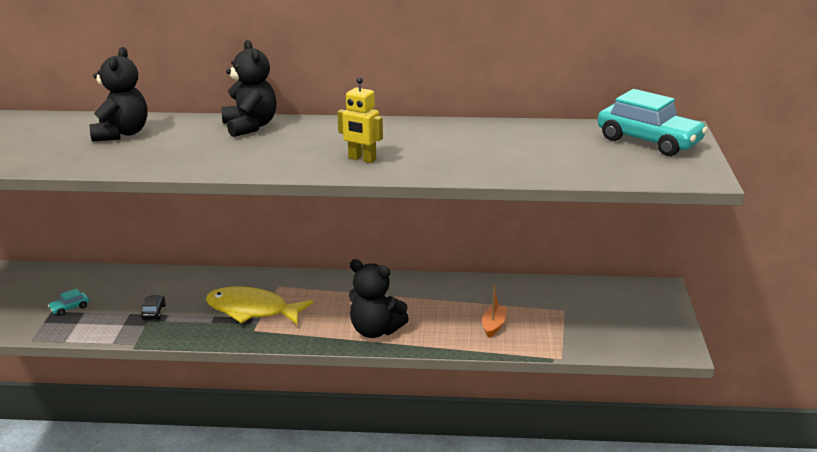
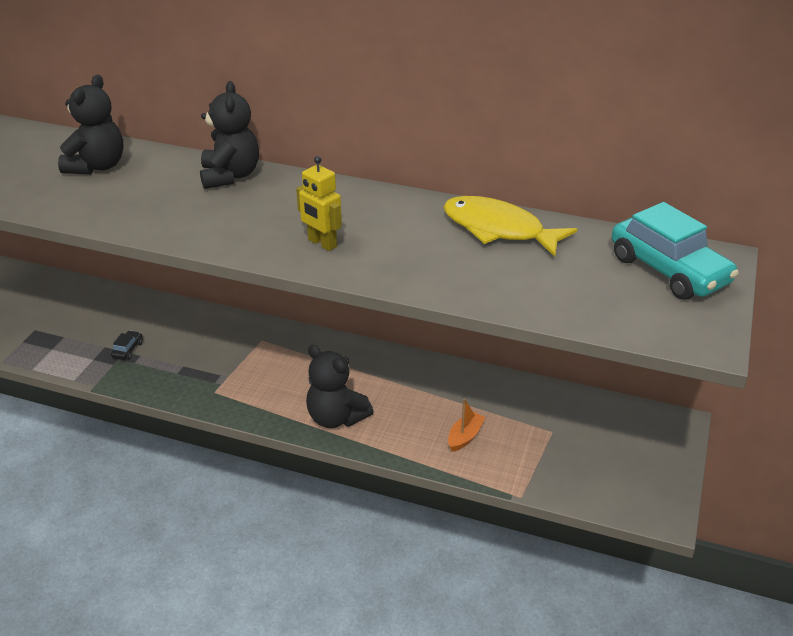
camera: 15 degrees right, 10 degrees up
(70, 308) = (52, 329): turquoise car -> none
(252, 310) = (223, 366): yellow fish -> yellow fish (498, 229)

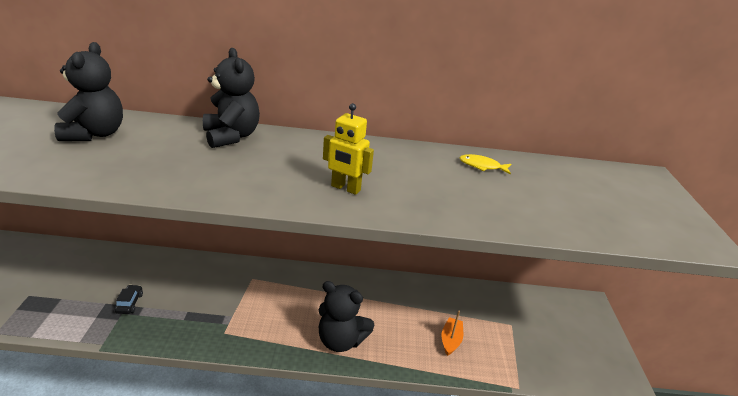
camera: 20 degrees left, 5 degrees down
(498, 229) = (482, 166): yellow fish -> yellow fish, size x0.46
(668, 270) = (627, 188): turquoise car -> none

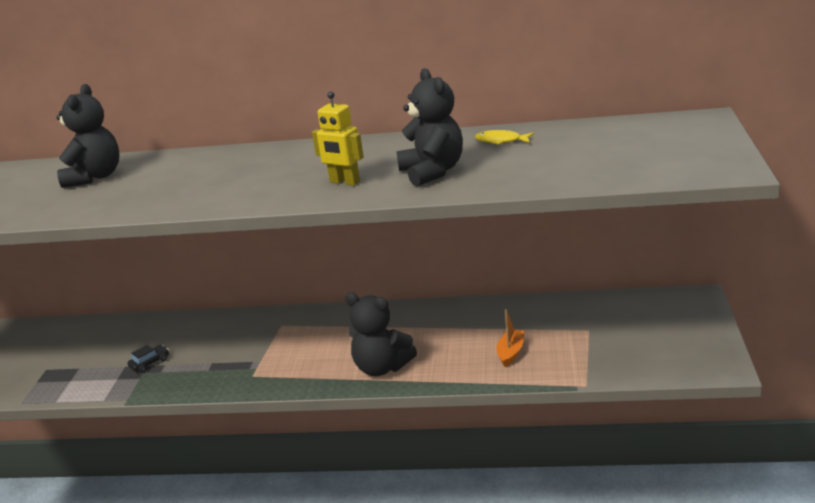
camera: 10 degrees right, 5 degrees down
(129, 303) = (150, 363): black car -> black car turned 45 degrees clockwise
(231, 136) = (230, 157): black teddy bear -> black teddy bear (432, 172)

